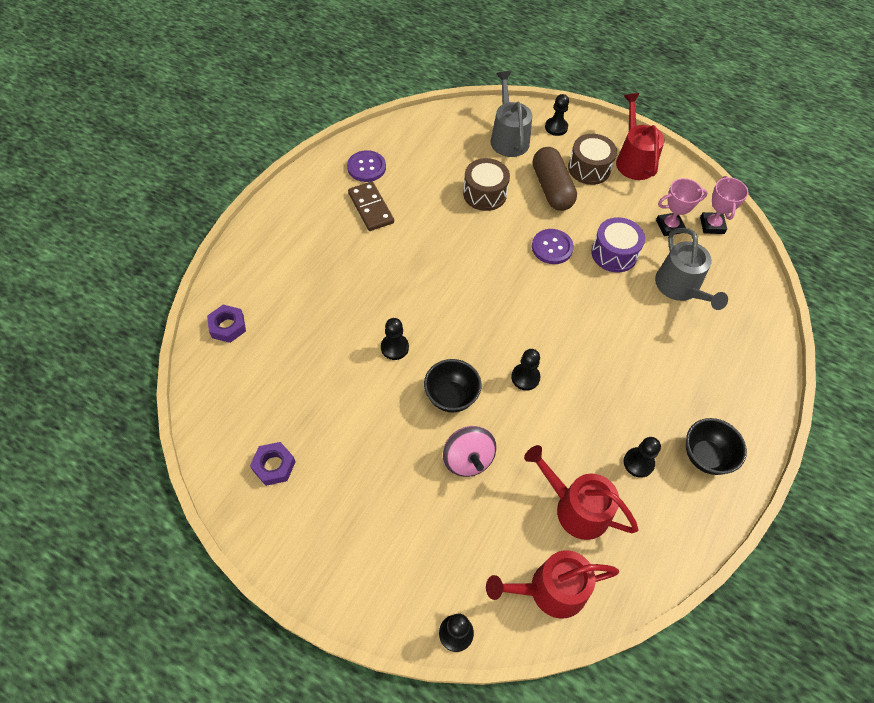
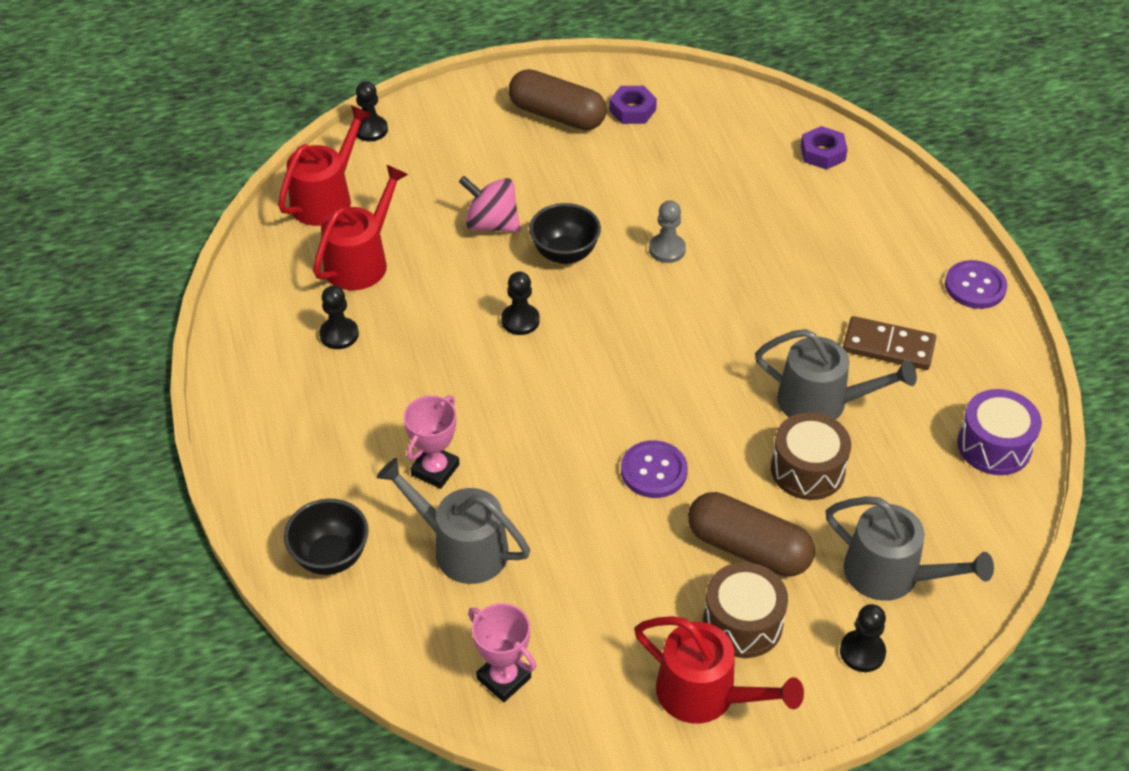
camera: 135 degrees right, 10 degrees down
(322, 511) = (557, 115): none -> brown capsule
(366, 167) = (967, 384): purple button -> purple button (975, 286)
(394, 347) = (667, 249): black pawn -> grey pawn
(437, 212) = (821, 402): none -> grey watering can
(576, 508) = (361, 261): red watering can -> red watering can turned 45 degrees counterclockwise
(614, 254) = (579, 525): purple drum -> purple drum (994, 446)
(669, 226) = (554, 625): pink trophy -> pink trophy (435, 470)
(705, 456) = (279, 389): black bowl -> black bowl (331, 557)

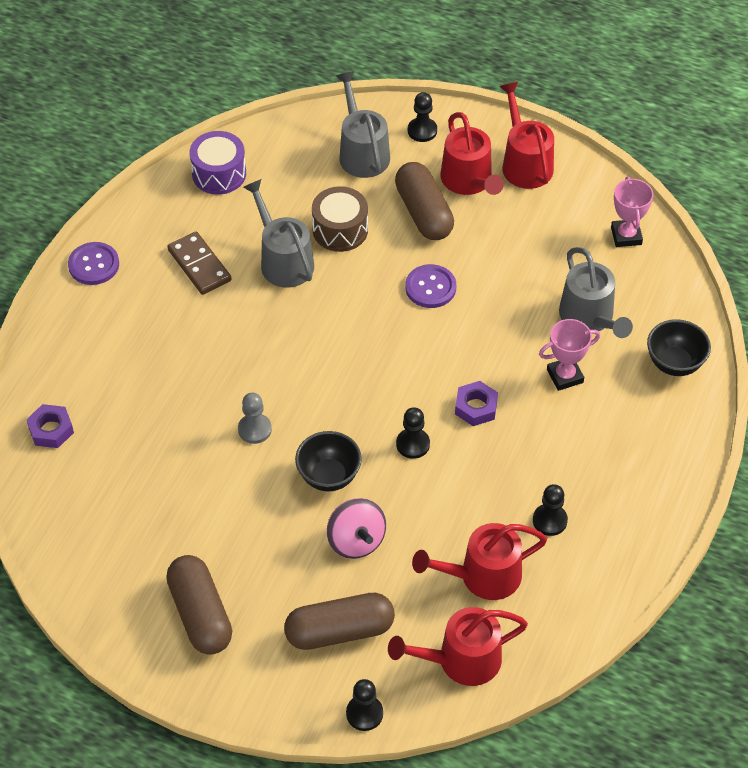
camera: 140 degrees left, 5 degrees up
(441, 163) = (339, 631): none -> brown capsule
(632, 110) = (137, 575): purple nut -> purple nut (476, 407)
(742, 623) = (469, 181): brown drum -> red watering can

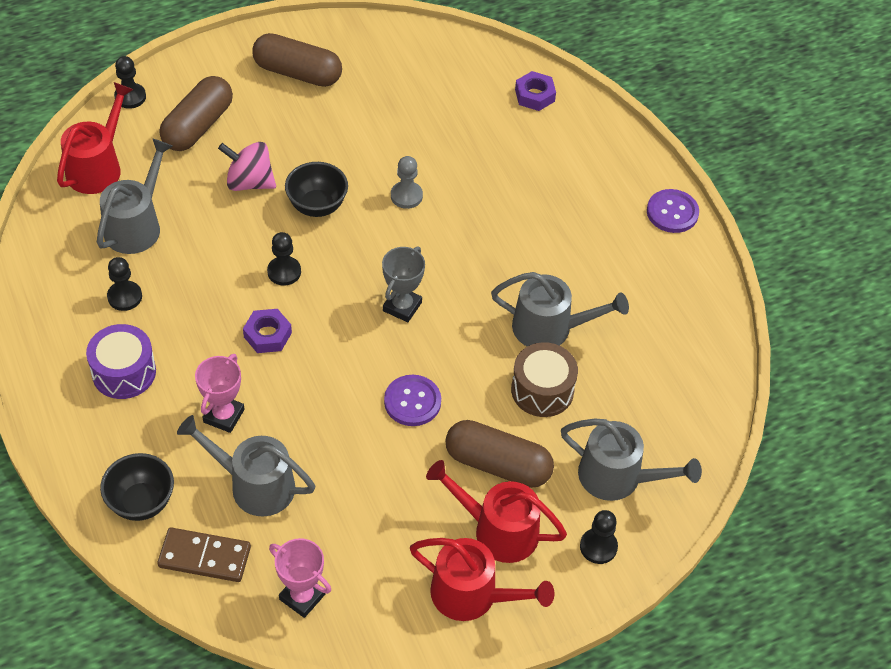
camera: 130 degrees right, 0 degrees up
(199, 265) = (602, 273): brown domino -> brown domino (204, 557)
(219, 174) = (695, 356): purple drum -> purple drum (124, 372)
(361, 352) = (402, 306): none -> grey trophy
(483, 576) = (136, 225): red watering can -> grey watering can

